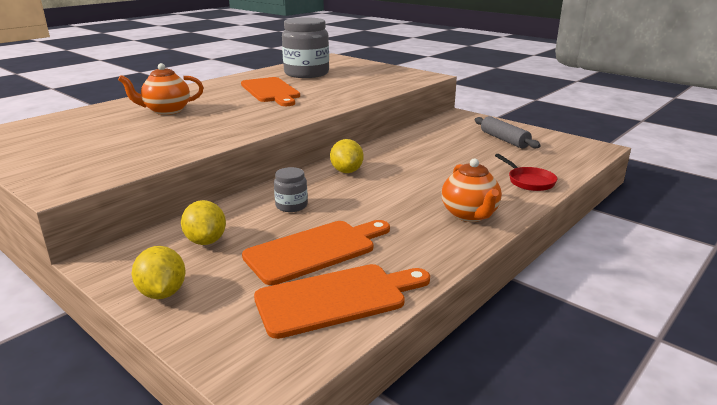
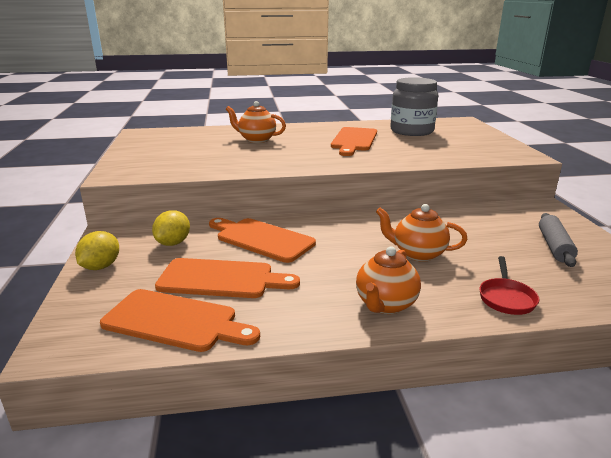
camera: 40 degrees right, 0 degrees up
(291, 206) = (261, 239): grey jar -> orange cutting board
(346, 171) = (346, 226): yellow lemon -> none
(433, 173) = (417, 254): none -> orange teapot

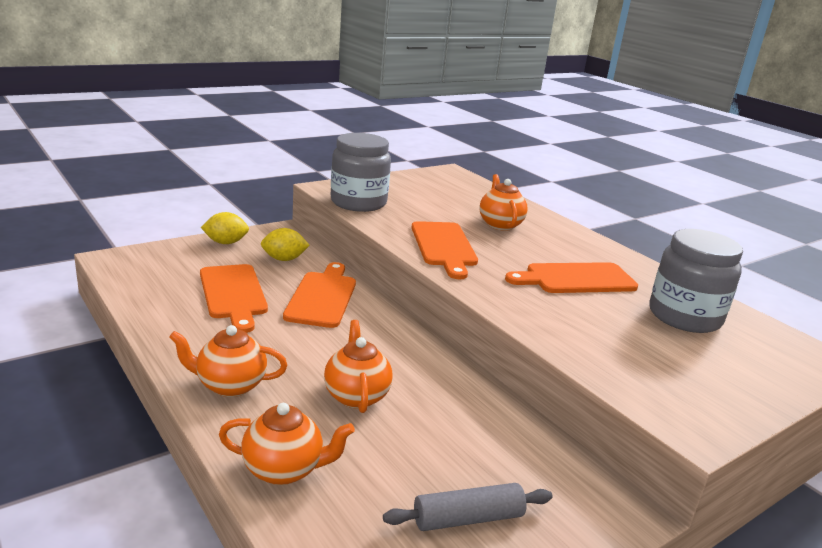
camera: 60 degrees right, 0 degrees up
(163, 170) = (358, 202): none -> grey jar
(175, 321) = (160, 290): orange cutting board -> orange cutting board (444, 246)
(506, 298) = (284, 469): red pan -> orange teapot

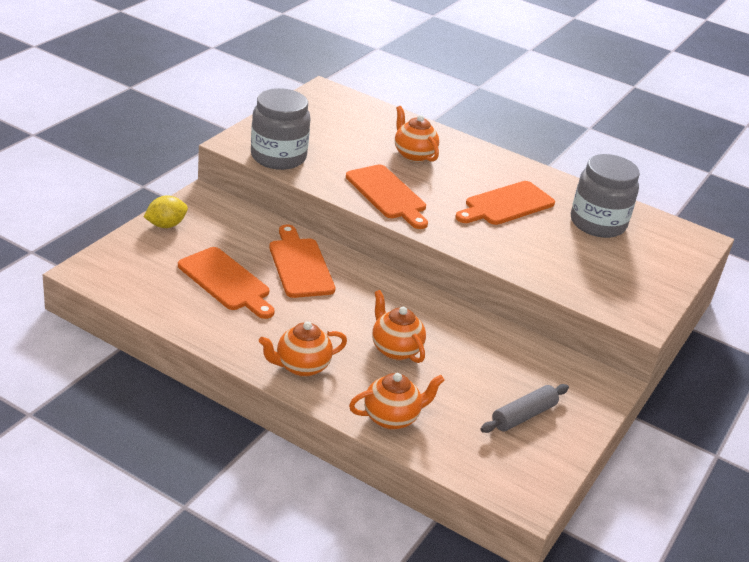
camera: 25 degrees left, 10 degrees up
(284, 259) = (234, 231): yellow lemon -> none

